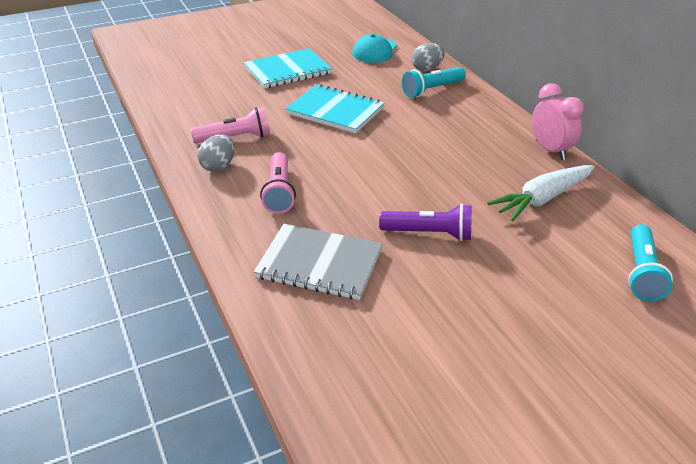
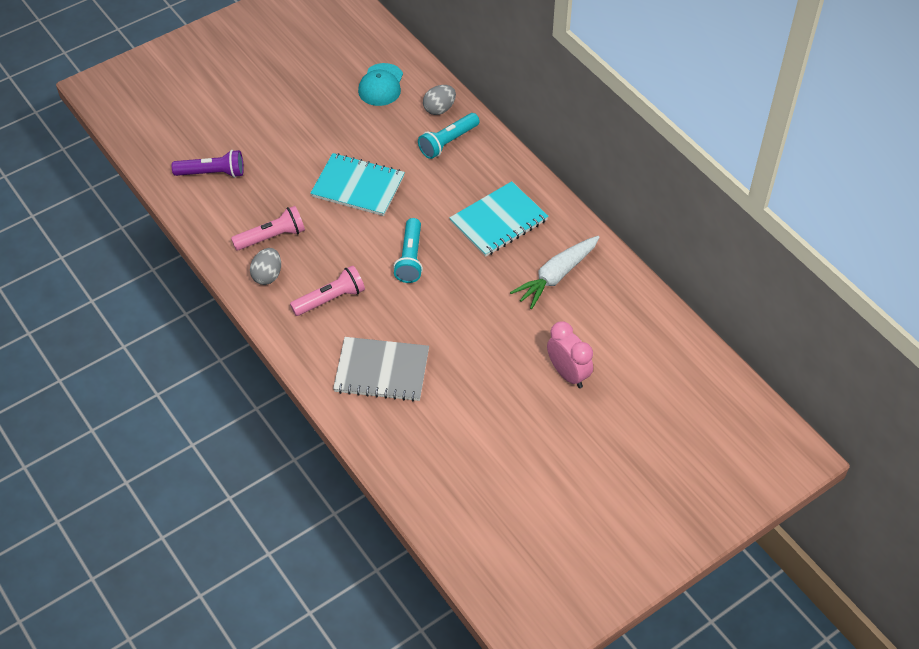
camera: 10 degrees left, 15 degrees up
(279, 192) = (330, 299): pink flashlight -> pink flashlight turned 105 degrees counterclockwise
(287, 71) = (296, 130): turquoise notebook -> turquoise notebook (499, 221)
(429, 234) = (465, 327): purple flashlight -> purple flashlight (212, 173)
(550, 150) = (563, 214): pink clock -> pink clock (568, 374)
(642, 273) = (632, 343): turquoise flashlight -> turquoise flashlight (410, 258)

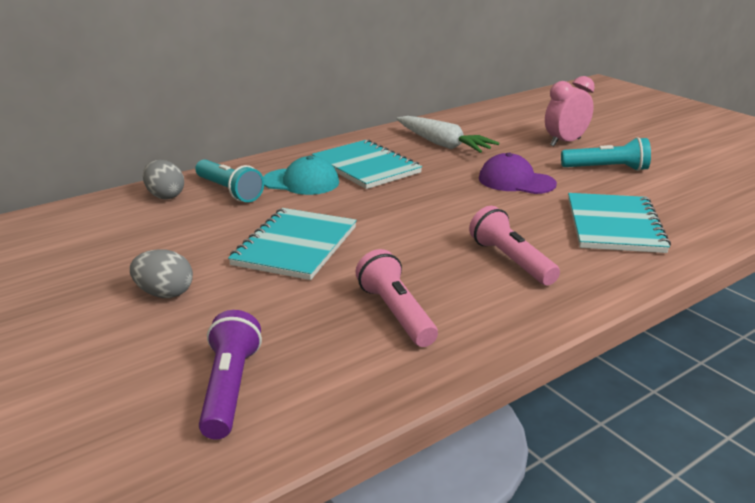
camera: 90 degrees left, 25 degrees down
(267, 275) = (478, 313): grey egg -> grey egg (164, 294)
(381, 85) = (91, 233): turquoise cap -> turquoise cap (301, 182)
(381, 371) = (614, 225): grey notebook -> turquoise notebook
(410, 258) = (427, 211): turquoise flashlight -> turquoise flashlight (606, 169)
(468, 321) = (516, 181): none -> purple cap

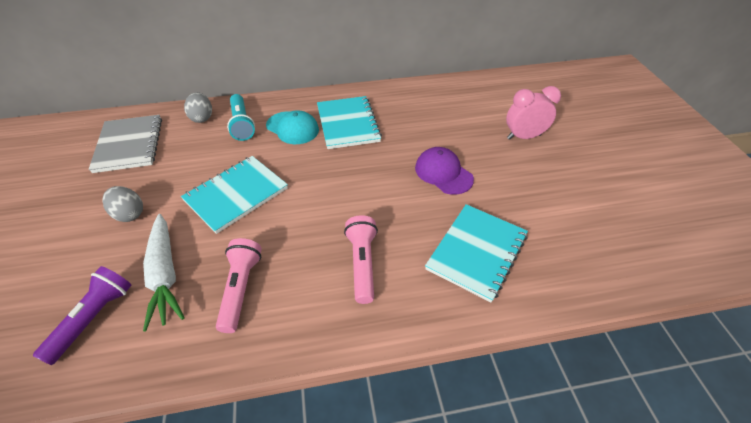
camera: 25 degrees right, 20 degrees up
(84, 238) = (129, 145): none -> grey notebook
(443, 144) = (423, 113): white carrot -> white carrot (165, 275)
(606, 169) = (531, 180): turquoise flashlight -> none

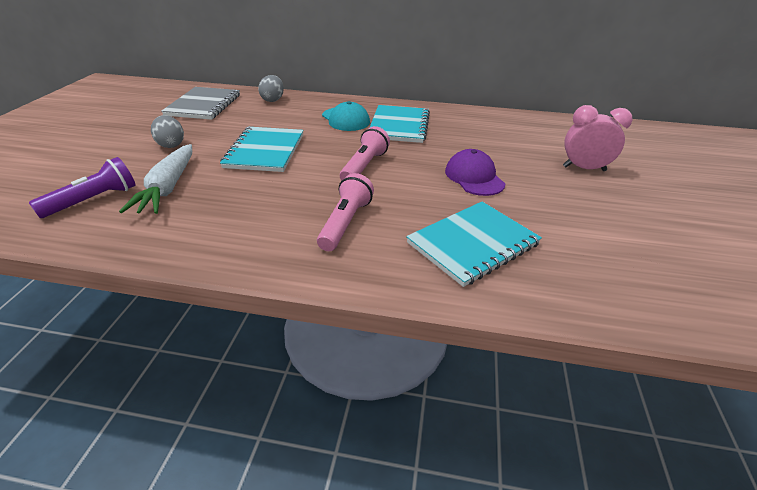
camera: 20 degrees right, 10 degrees down
(236, 194) = (265, 151): turquoise notebook -> turquoise notebook turned 60 degrees counterclockwise
(240, 289) = (222, 212): pink flashlight -> pink flashlight (364, 166)
(242, 124) = (303, 109): turquoise flashlight -> none

